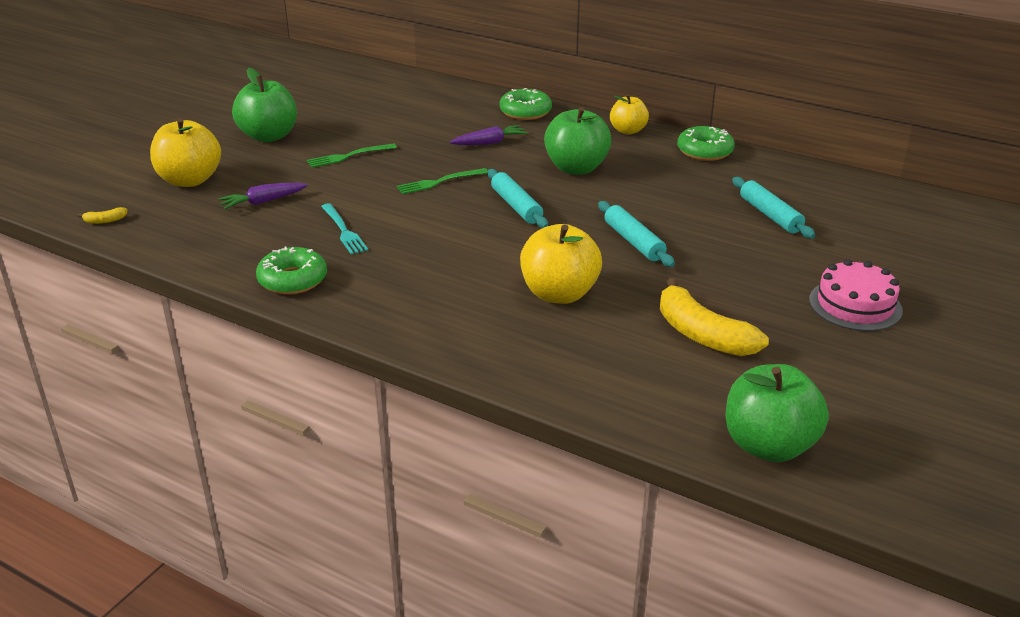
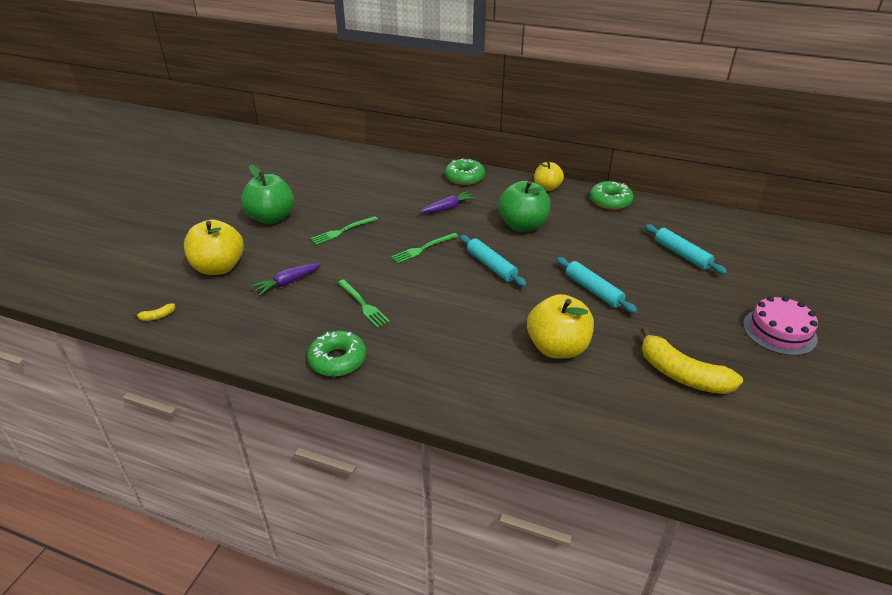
camera: 10 degrees left, 5 degrees up
(344, 231) = (364, 305): turquoise fork -> green fork
(769, 446) = (780, 481): green apple -> none

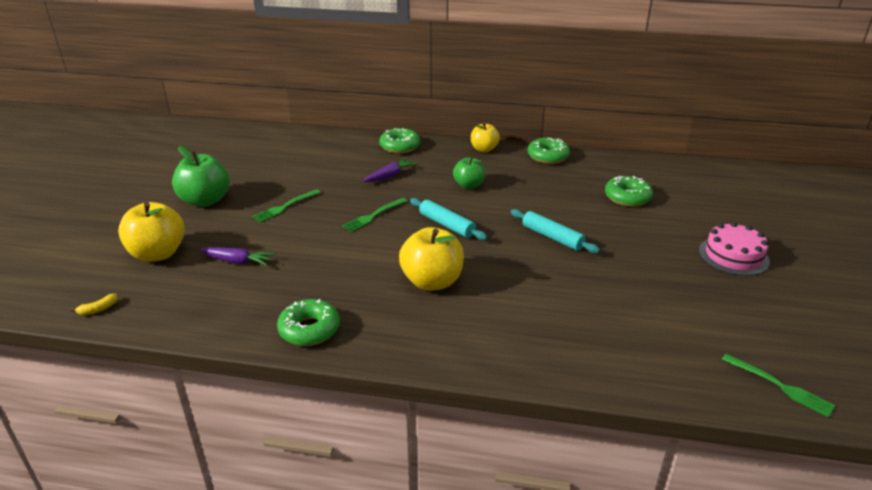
camera: 10 degrees left, 5 degrees down
(287, 283) = (237, 261): purple carrot -> purple carrot turned 120 degrees counterclockwise
(364, 305) = (324, 274): green fork -> green fork (781, 386)
(522, 225) = (469, 185): green apple -> green apple, size x0.62
(557, 348) = (531, 293): yellow apple -> yellow apple (432, 281)
(682, 254) = (627, 197): turquoise rolling pin -> green donut
(682, 374) = (655, 304): yellow banana -> none

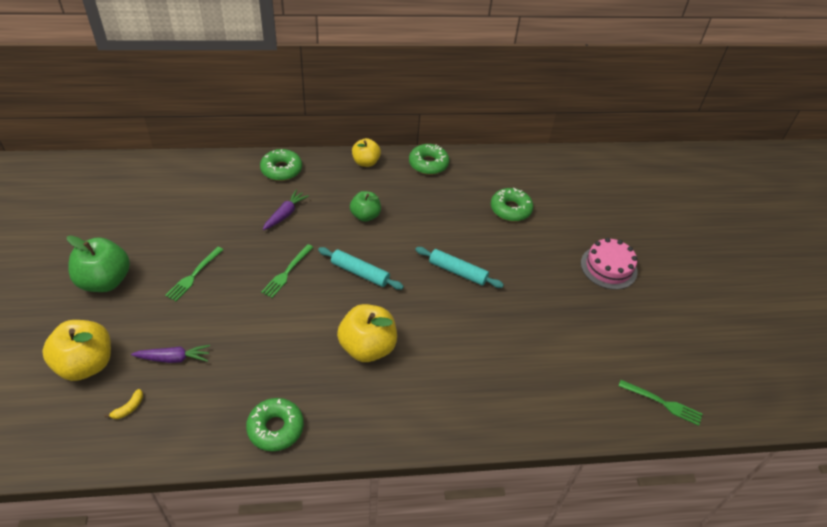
camera: 20 degrees left, 15 degrees up
(98, 309) = (57, 449): yellow banana -> yellow banana (129, 408)

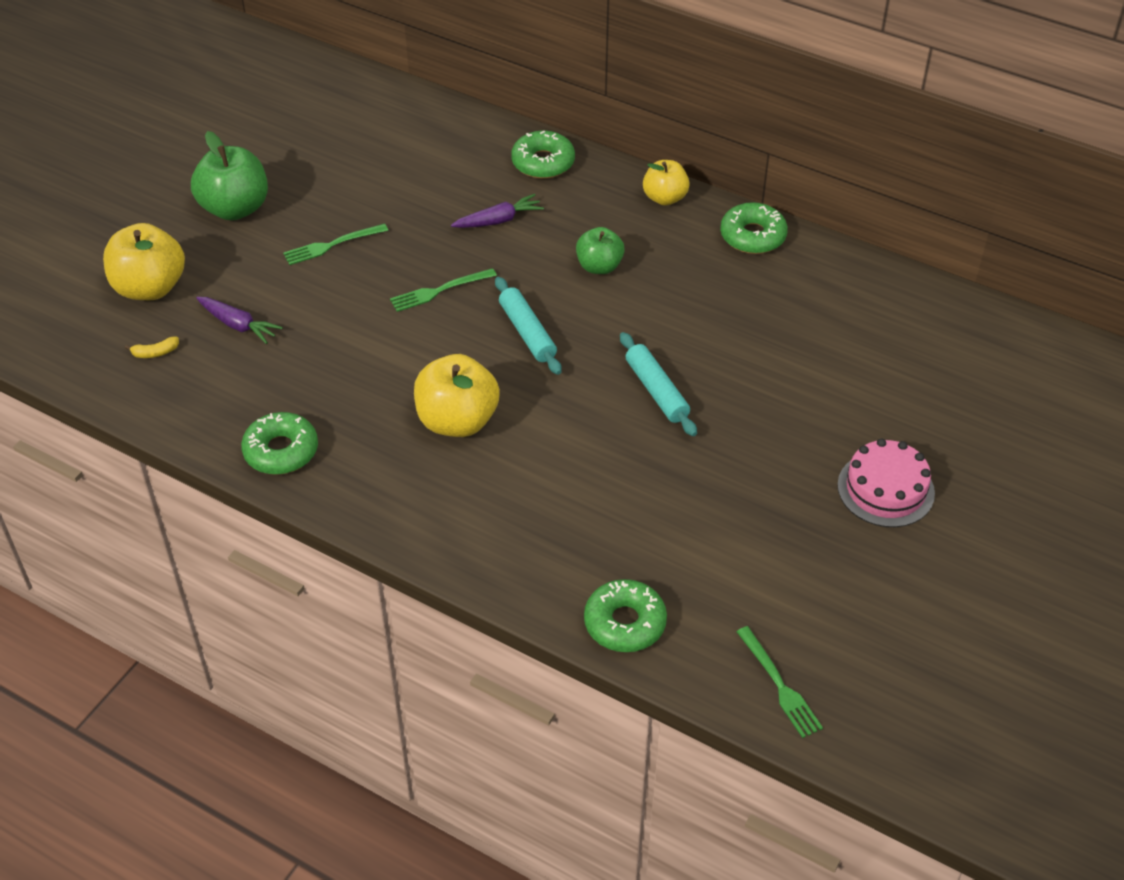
camera: 40 degrees right, 0 degrees up
(510, 209) = (815, 347): green donut -> green donut (625, 623)

